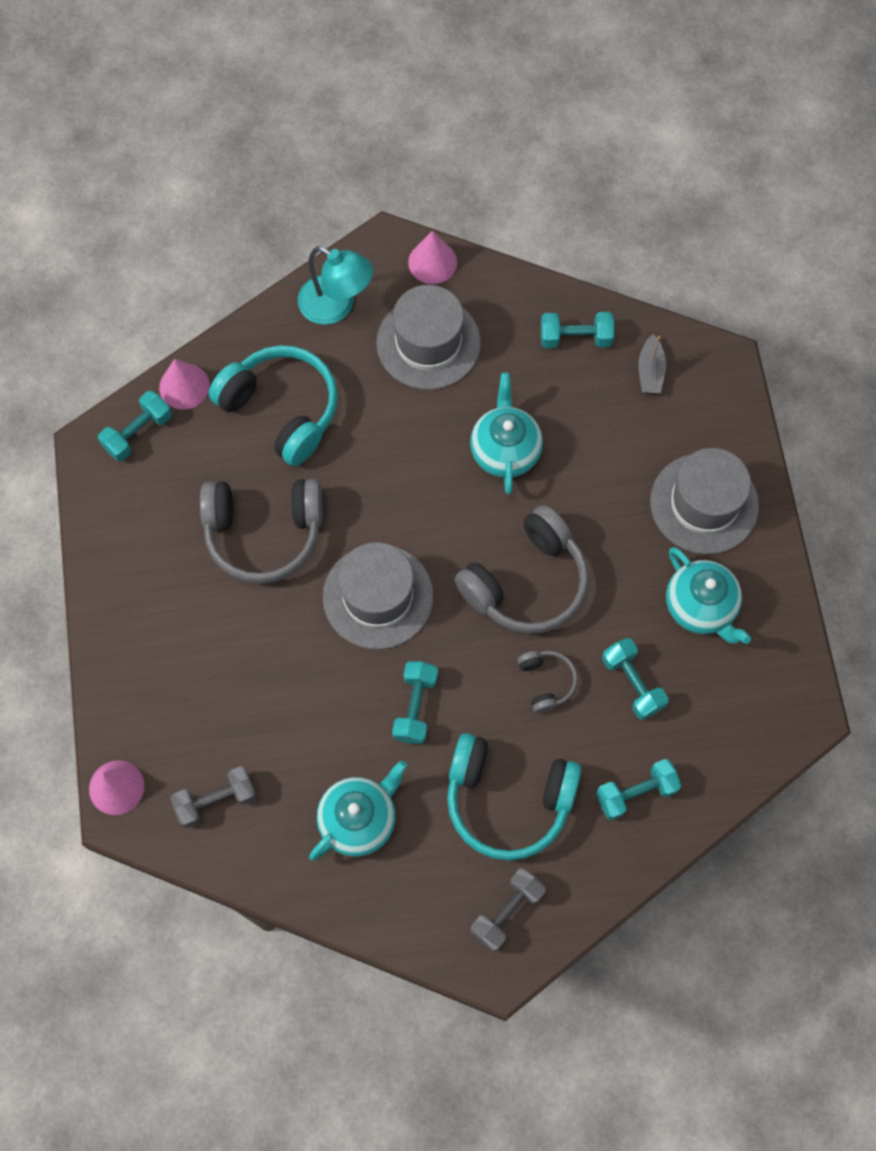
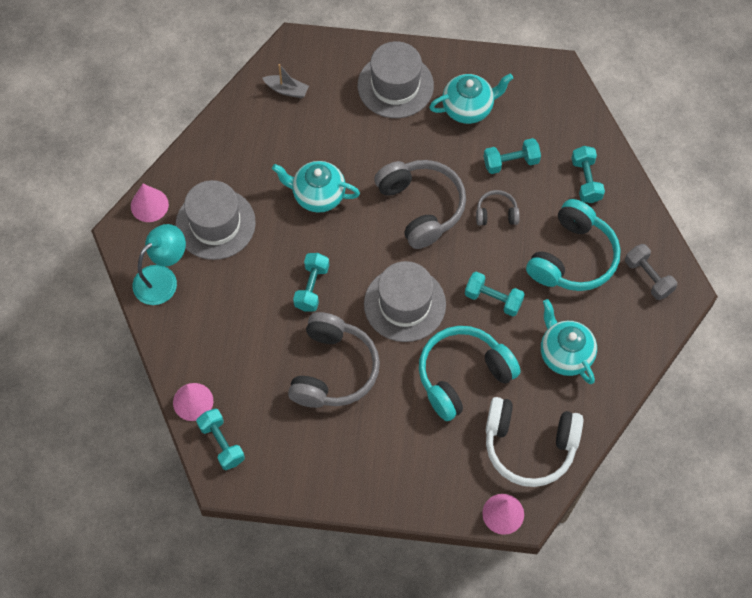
camera: 75 degrees left, 5 degrees down
(216, 800) = (529, 446): grey dumbbell -> white headphones
(282, 409) = (236, 336): turquoise headphones -> turquoise headphones (463, 376)
(575, 338) = (244, 129): turquoise dumbbell -> turquoise dumbbell (311, 287)

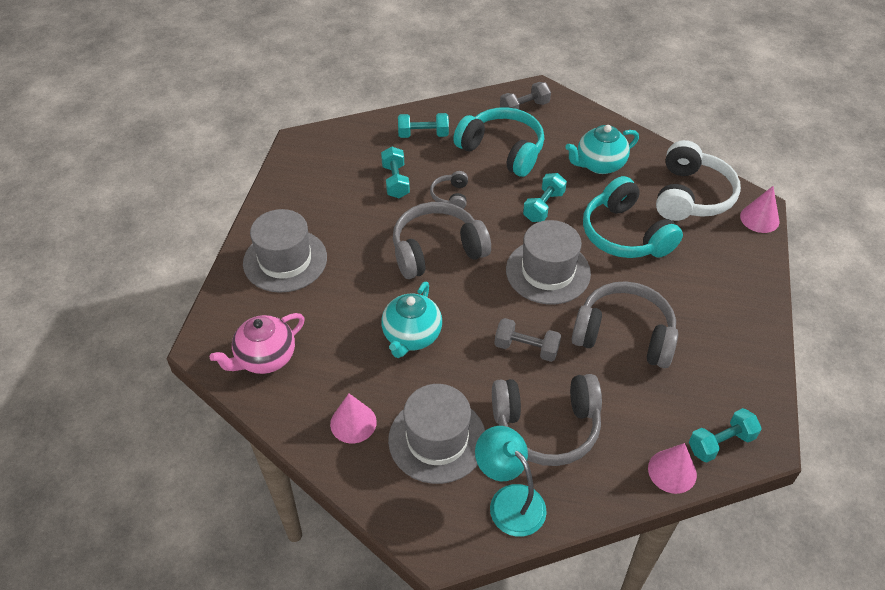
camera: 85 degrees left, 15 degrees down
(149, 205) = (402, 514): pink cone -> pink cone (353, 423)
(231, 305) = (546, 426): none -> grey headphones
(286, 90) = (265, 358): grey boat -> pink teapot
(311, 287) = (526, 348): turquoise dumbbell -> grey dumbbell
(468, 108) = (327, 206): turquoise teapot -> none

